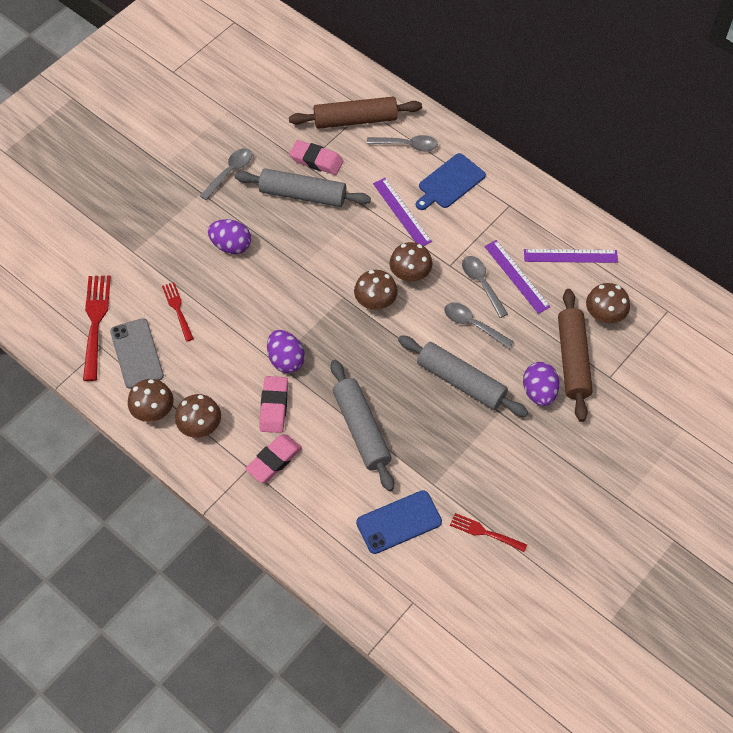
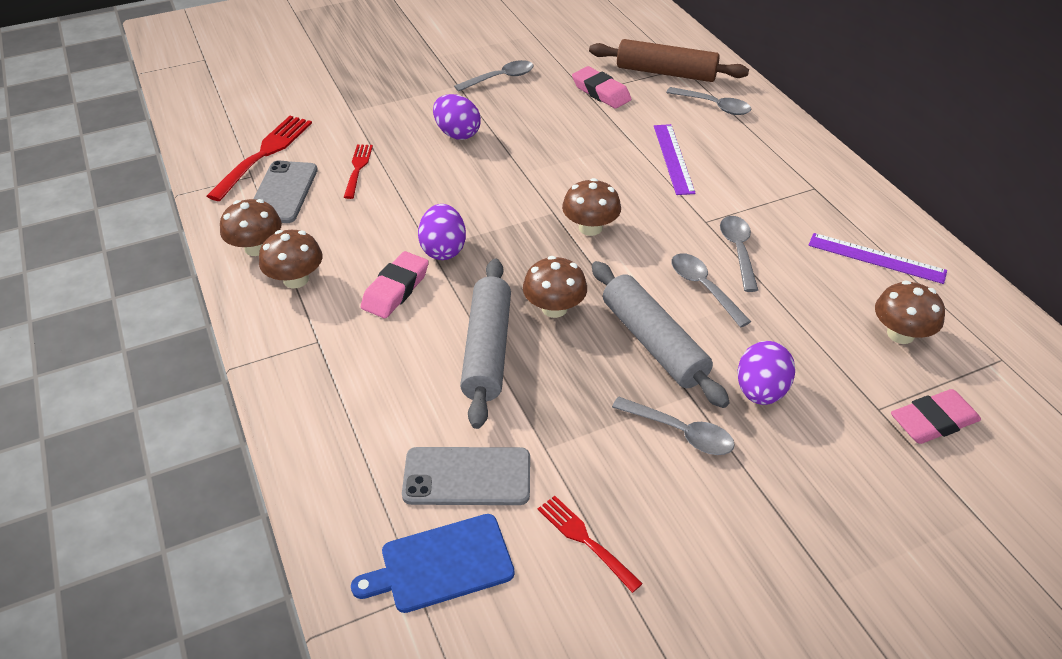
camera: 25 degrees right, 15 degrees down
(274, 460) = (354, 344): pink eraser -> pink eraser (933, 422)
(302, 195) = (567, 114): grey rolling pin -> none
(399, 522) = (467, 476): blue phone -> grey phone
(410, 274) = (650, 215): brown mushroom -> brown mushroom (554, 308)
(450, 182) = (748, 149): blue cutting board -> blue cutting board (442, 564)
(505, 441) = (680, 432): none -> grey spoon
(516, 276) = (790, 257): purple ruler -> none
(573, 359) = (830, 370): brown rolling pin -> none

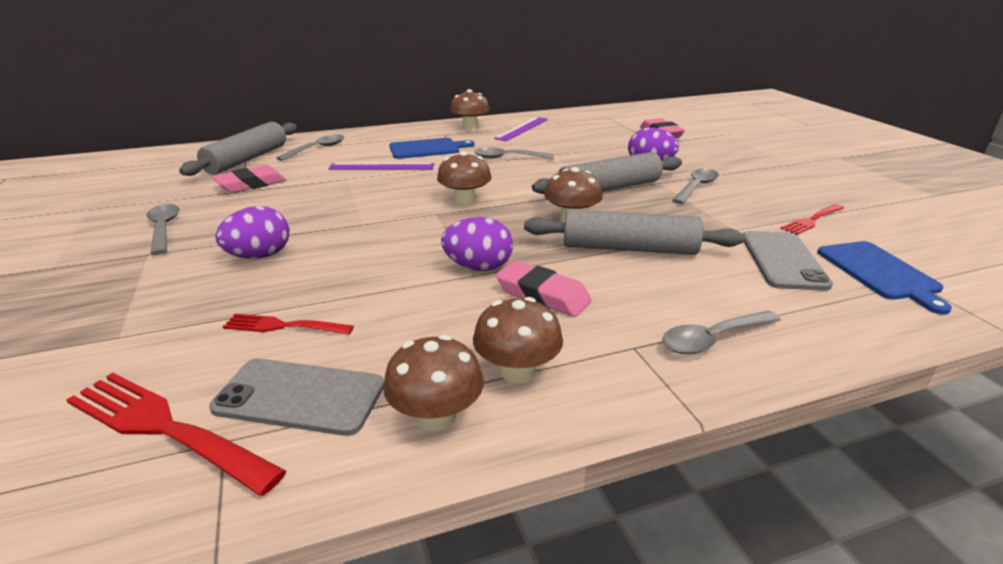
camera: 85 degrees left, 15 degrees down
(666, 73) = (247, 159): brown rolling pin -> grey rolling pin
(703, 288) = (548, 170): grey spoon -> grey spoon (712, 339)
(747, 182) = (427, 149): none -> blue cutting board
(900, 334) = (591, 131): brown mushroom -> brown mushroom (470, 127)

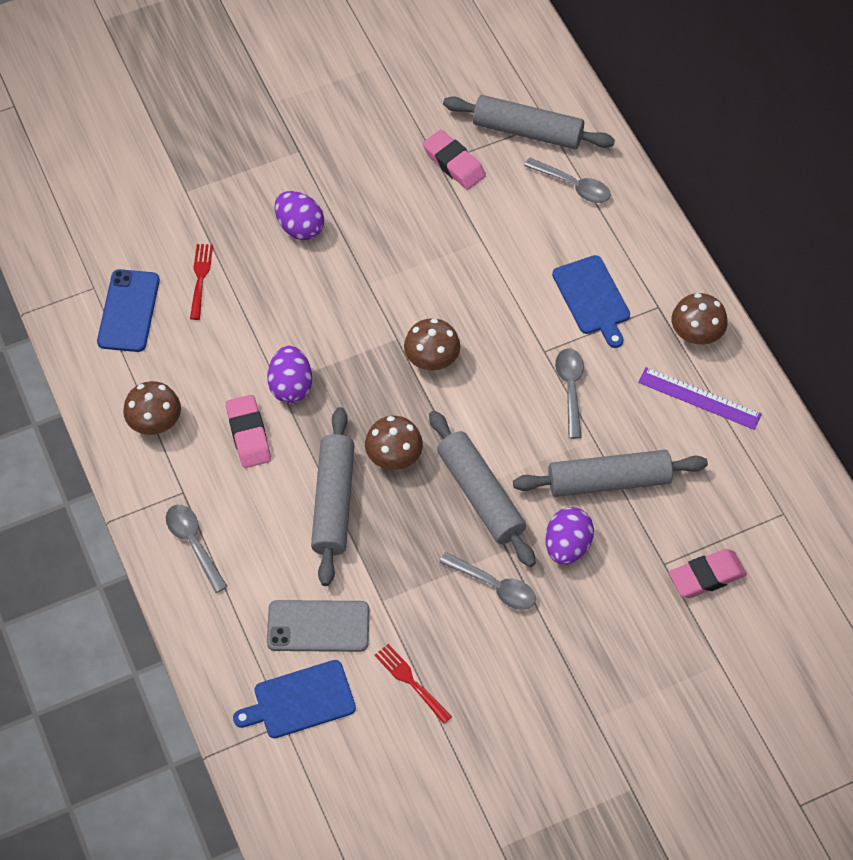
camera: 85 degrees right, 30 degrees up
(163, 229) = (345, 139): grey spoon -> none
(165, 428) = (102, 257): red fork -> none
(300, 396) = (128, 311): grey phone -> blue phone
(382, 167) = (521, 265): purple ruler -> none
(436, 416) = (113, 383): brown mushroom -> none
(542, 295) = (248, 434): pink eraser -> pink eraser turned 45 degrees counterclockwise
(590, 151) = (608, 481): none -> grey rolling pin

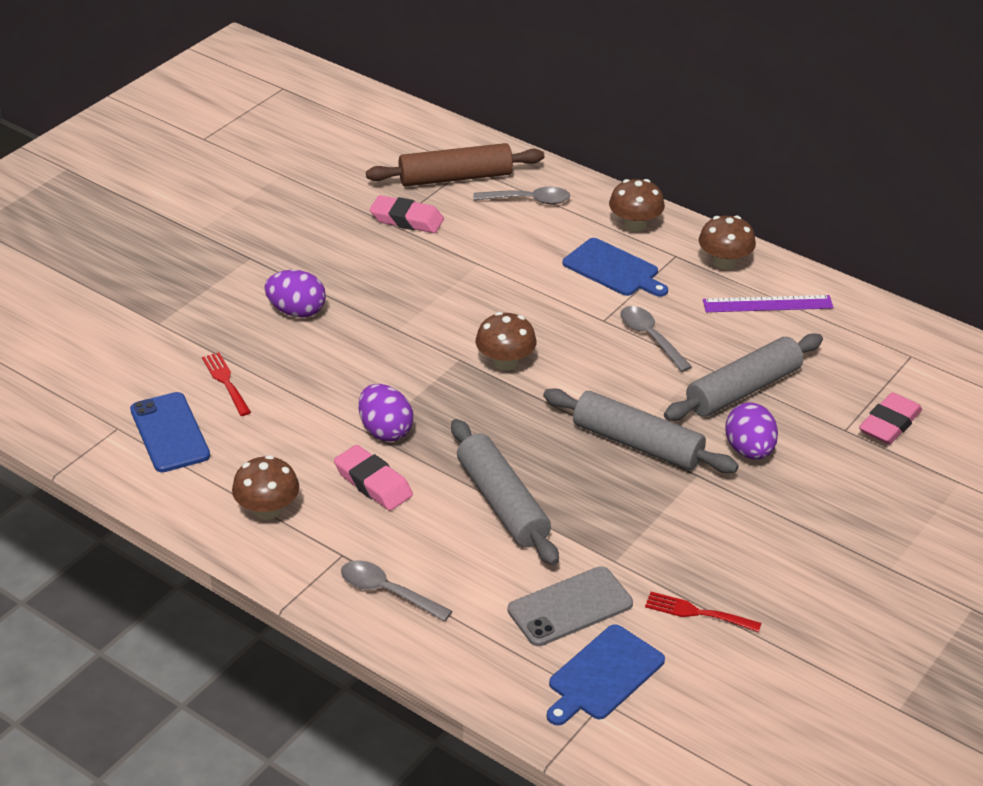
camera: 30 degrees left, 20 degrees down
(394, 456) = (531, 446): brown mushroom -> brown mushroom (635, 225)
(495, 586) = (711, 506): grey spoon -> none
(527, 131) = (455, 177): grey rolling pin -> brown rolling pin

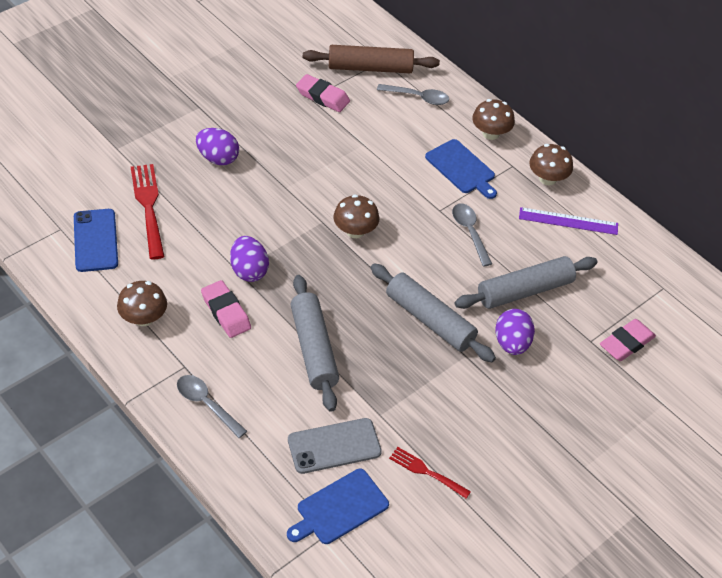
camera: 10 degrees right, 10 degrees up
(226, 382) = (148, 207): red fork -> red fork, size x1.70

